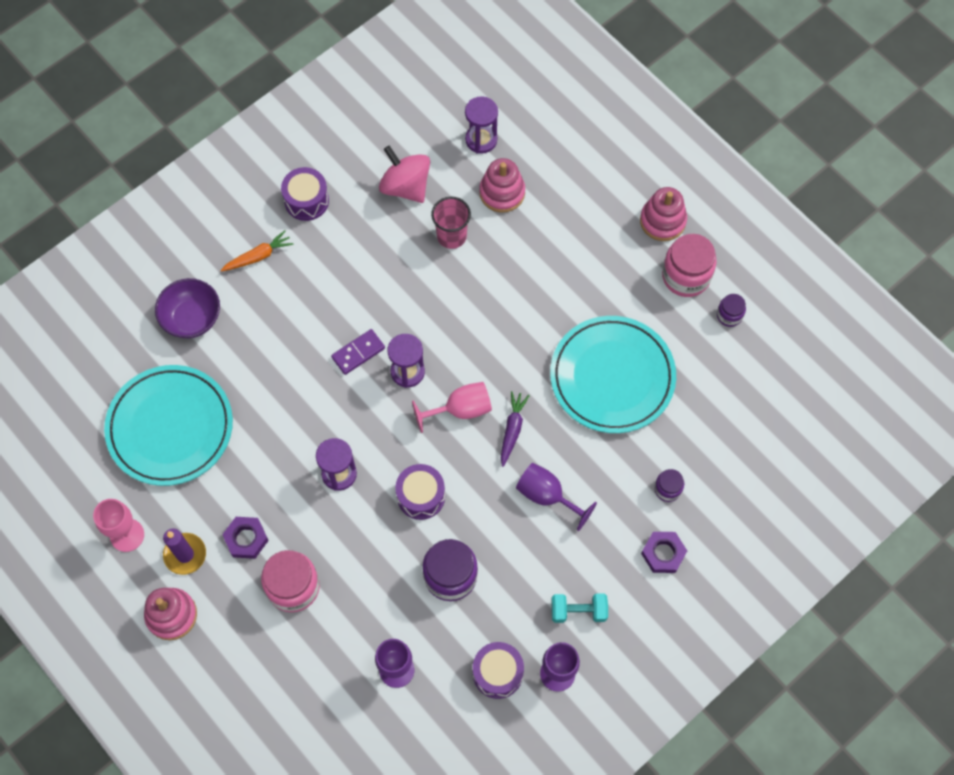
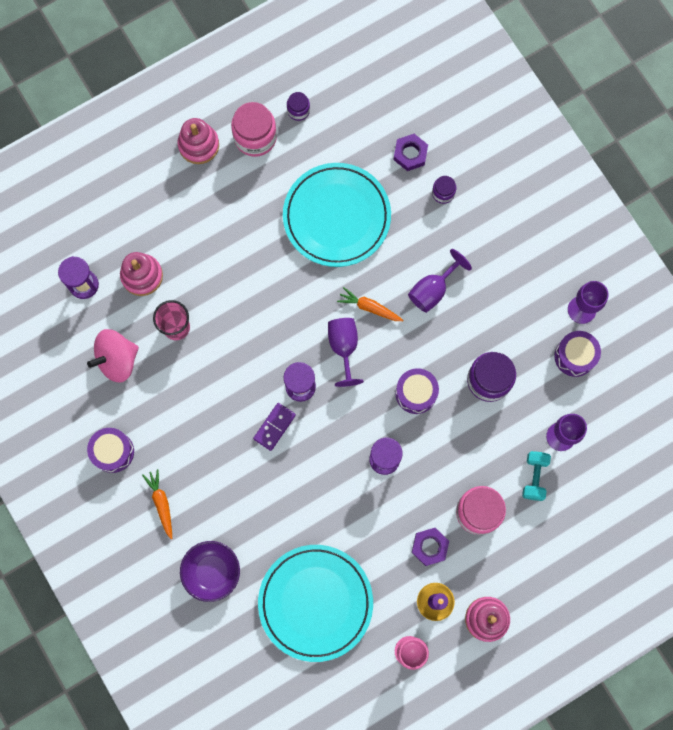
camera: 80 degrees left, 10 degrees up
(358, 353) = (274, 427): purple domino -> purple domino turned 60 degrees clockwise
(460, 409) = (344, 347): pink goblet -> purple goblet
(512, 429) = (369, 307): purple carrot -> orange carrot
(578, 611) = (533, 283): turquoise dumbbell -> turquoise dumbbell (534, 477)
(663, 553) = (496, 208): purple nut -> purple nut (410, 154)

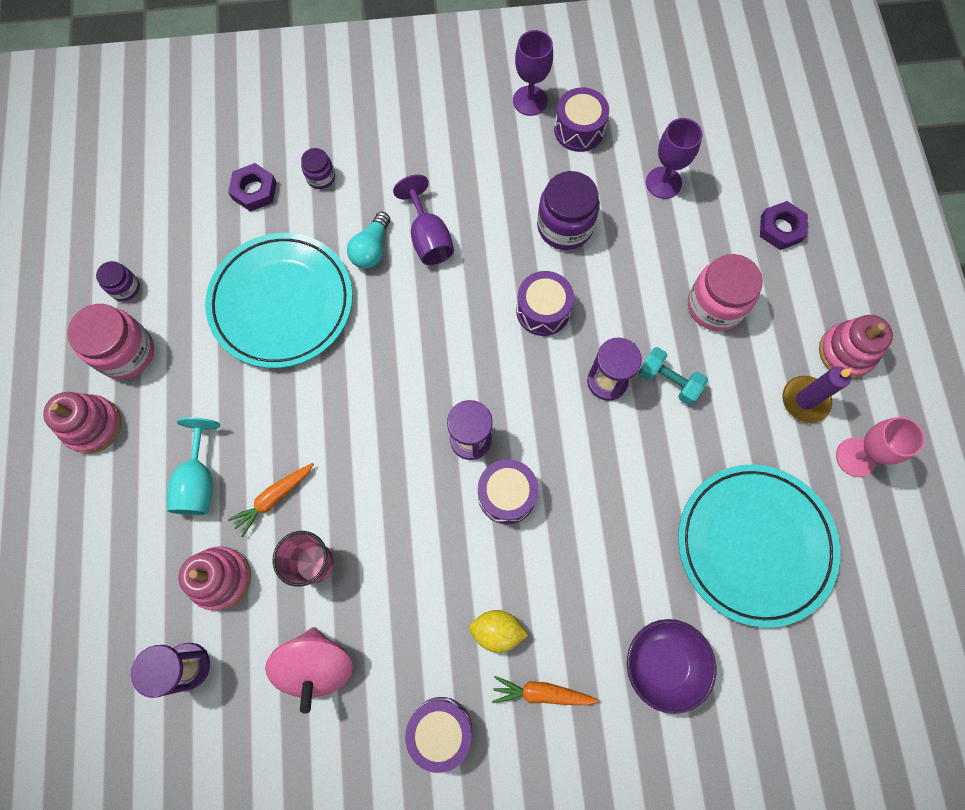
camera: 65 degrees left, 5 degrees down
(186, 459) = (497, 631): none -> yellow lemon
(194, 230) = (199, 481): none -> turquoise goblet
(274, 427) = (506, 495): purple domino -> purple drum
(344, 347) = (446, 366): purple goblet -> none
(369, 307) = (413, 315): orange carrot -> orange carrot (274, 498)
(405, 255) = (371, 249): none -> turquoise light bulb
(430, 547) = (736, 377): purple nut -> purple nut (781, 228)
(534, 477) = (699, 229): turquoise dumbbell -> turquoise dumbbell (668, 381)

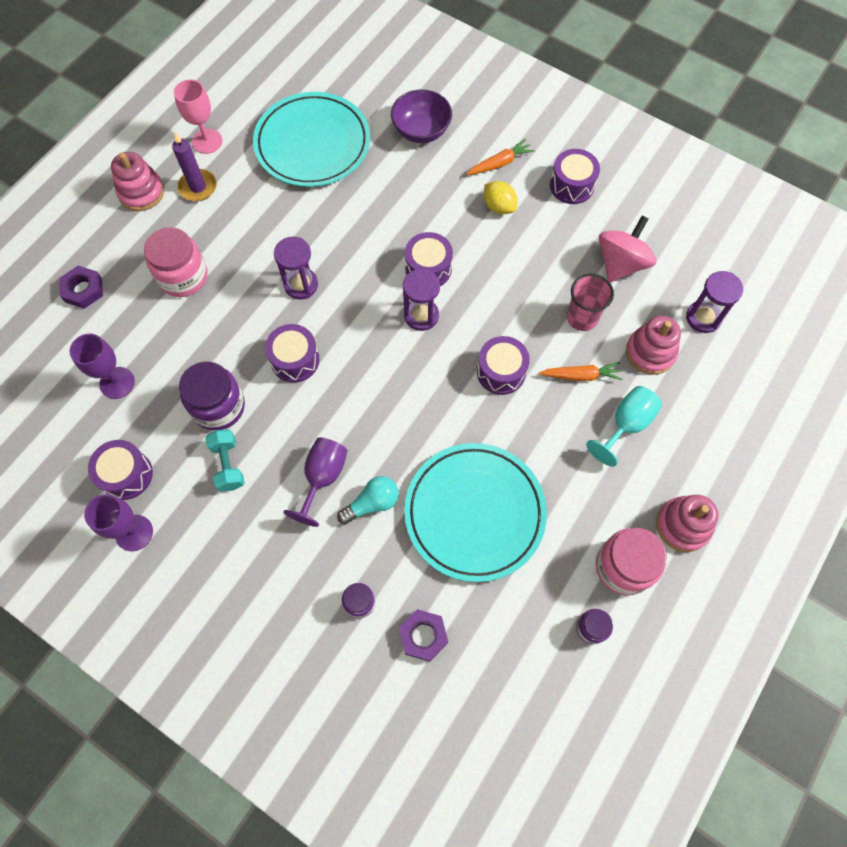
camera: 140 degrees left, 5 degrees down
(352, 442) = (501, 372): none -> purple drum
(542, 692) = (500, 163): orange carrot -> orange carrot turned 75 degrees counterclockwise
(668, 381) = (263, 256): turquoise dumbbell -> turquoise dumbbell (228, 465)

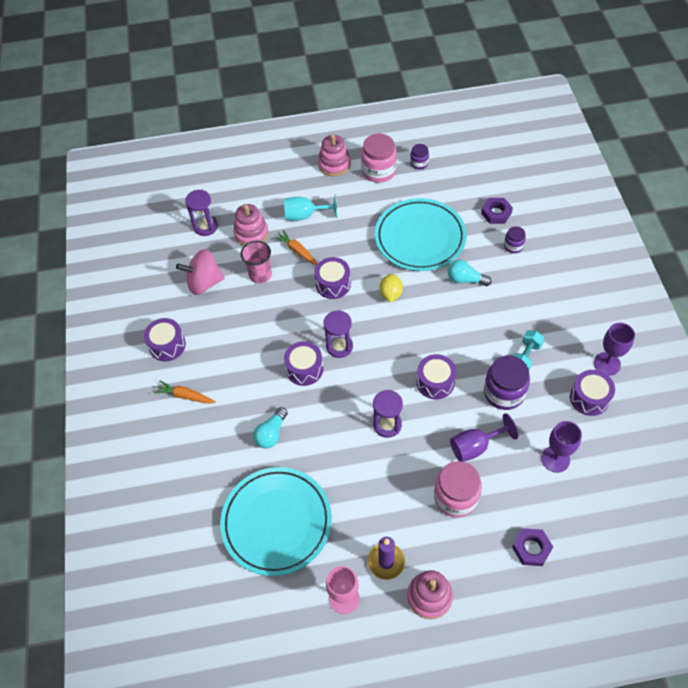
camera: 130 degrees left, 10 degrees down
(322, 477) = (479, 310): purple goblet -> purple goblet (475, 446)
(392, 196) = (271, 433): none -> turquoise light bulb
(421, 131) = (200, 464): purple bowl -> none
(499, 207) = (221, 370): yellow lemon -> yellow lemon (390, 294)

